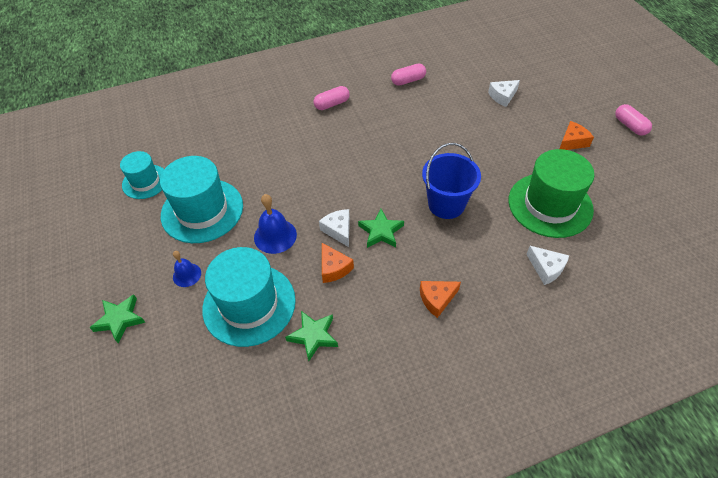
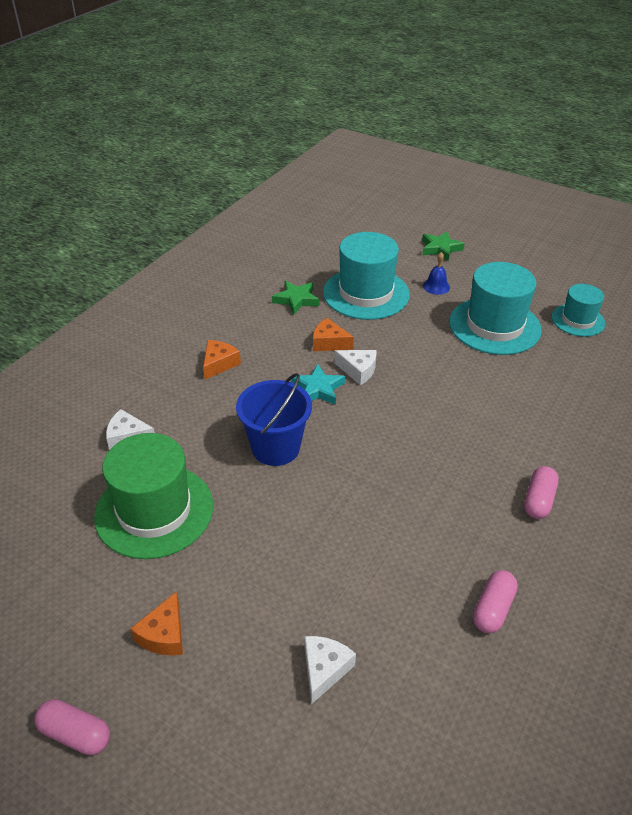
camera: 140 degrees right, 10 degrees down
(275, 236) = (407, 340): blue bell -> none
(381, 231) = (318, 389): green star -> turquoise star

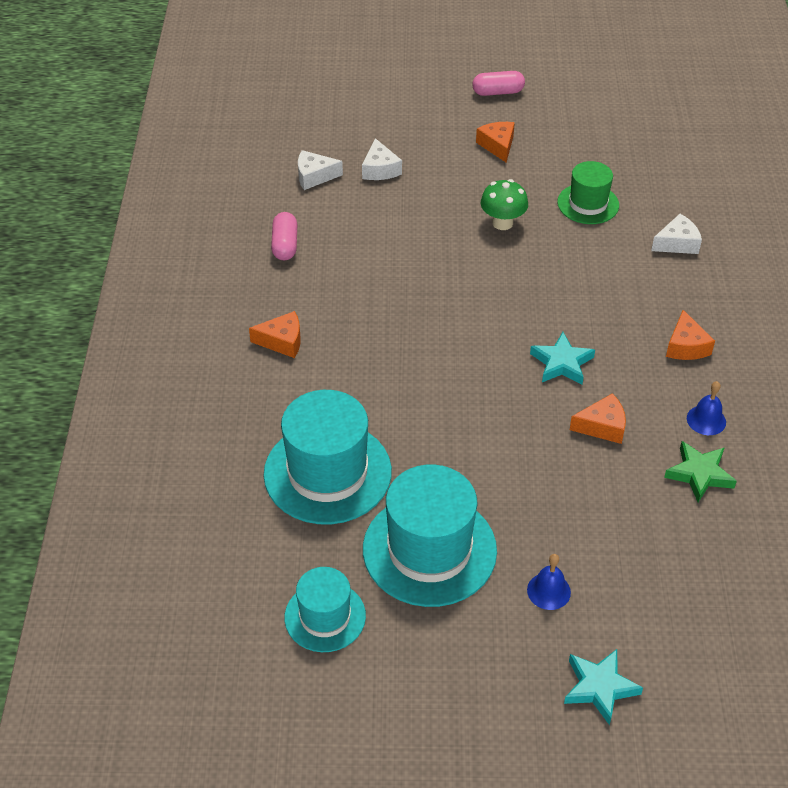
camera: 150 degrees right, 5 degrees up
(154, 510) = (588, 204): green hat -> green hat, size x0.58
(252, 528) = (502, 223): none -> green mushroom
(259, 321) = (706, 420): none -> blue bell
(275, 448) = (545, 289): blue bucket -> none
(358, 370) = (540, 404): white cheese -> white cheese (314, 176)
(366, 293) = (627, 529): turquoise hat -> turquoise hat (327, 472)
(440, 249) = (599, 687): green star -> turquoise star
(538, 500) = (282, 341): pink capsule -> orange cheese

